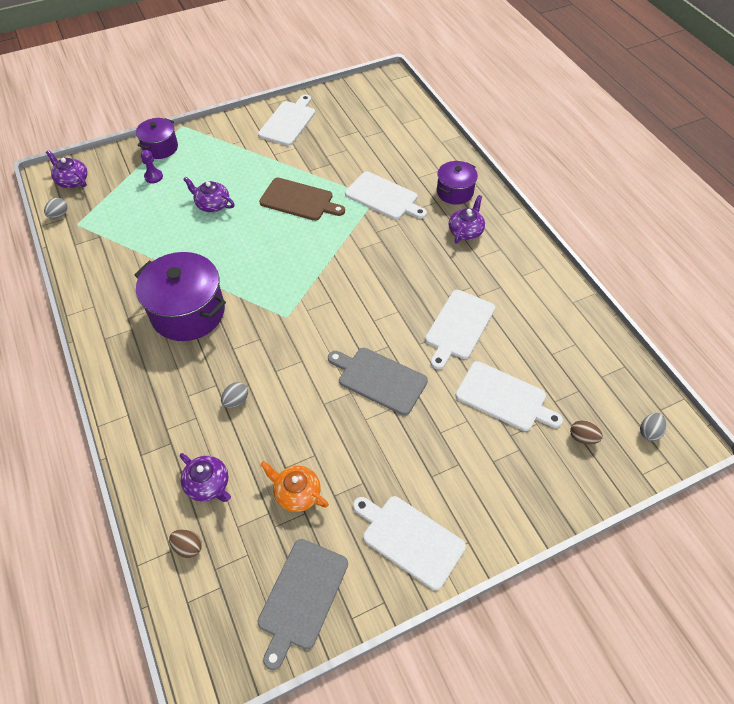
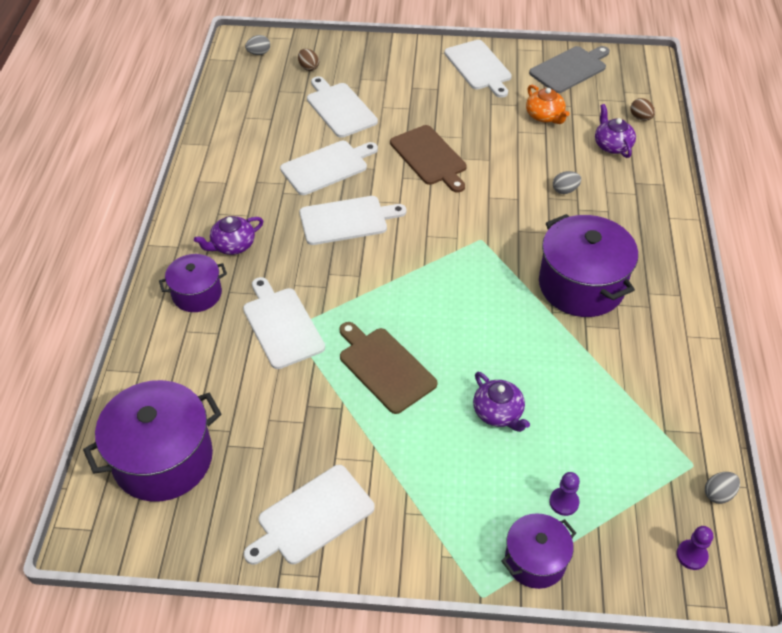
camera: 150 degrees left, 5 degrees down
(72, 180) = (691, 555): purple teapot -> purple pawn
(379, 379) = (429, 157): grey cutting board -> brown cutting board
(386, 114) = (163, 459): none -> purple pot
(402, 286) = (347, 220): none -> white cutting board

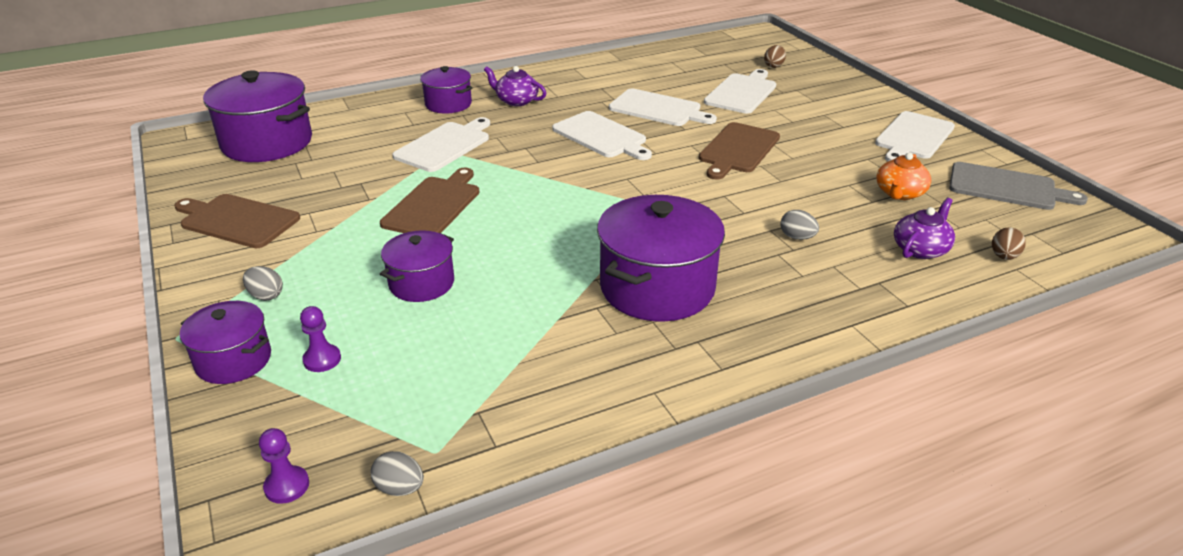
camera: 60 degrees right, 15 degrees down
(259, 53) = (758, 44): grey egg -> grey egg (266, 295)
(312, 516) = (237, 220): white cutting board -> brown cutting board
(498, 412) = (421, 283): purple teapot -> purple pot

